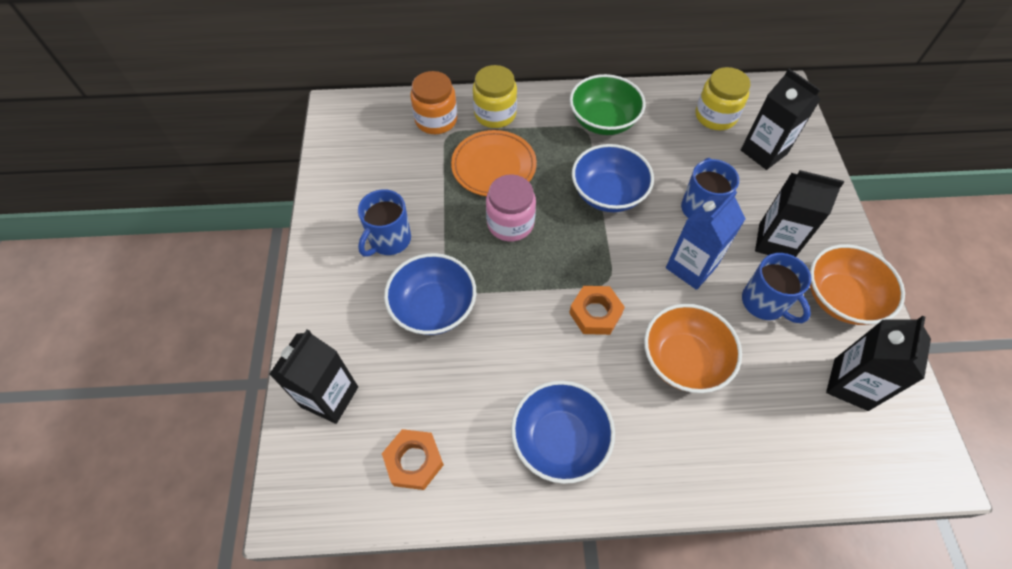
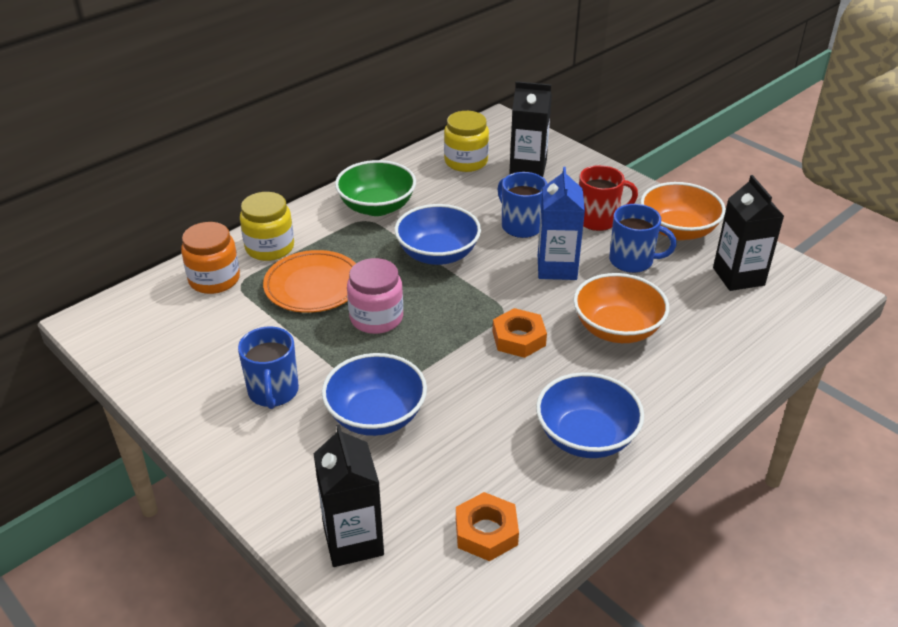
camera: 40 degrees left, 20 degrees down
(775, 242) = (598, 220): black carton -> red mug

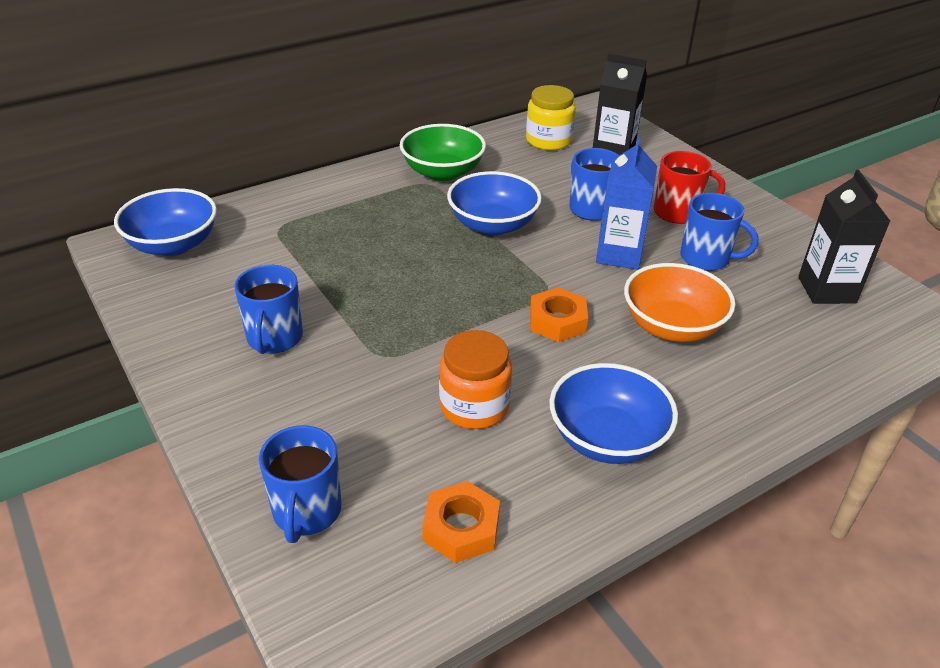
camera: 10 degrees right, 0 degrees up
(214, 279) = (254, 220): orange jar -> orange jar (474, 406)
(270, 247) = (320, 197): yellow jar -> none
(313, 286) = (352, 239): orange plate -> none
(353, 541) = (306, 512): black carton -> blue mug
(376, 318) = (408, 279): pink jar -> none
(376, 416) = (376, 379): blue bowl -> blue bowl (173, 244)
(678, 230) = (765, 234): orange bowl -> none

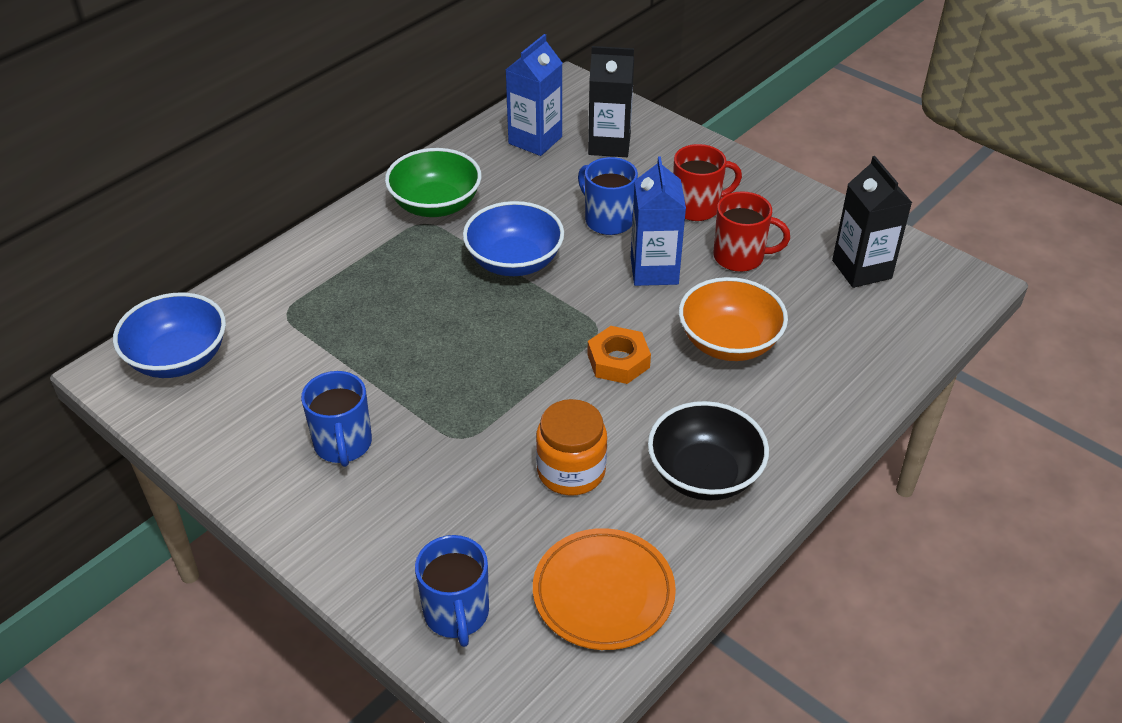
camera: 15 degrees left, 5 degrees up
(461, 528) = (603, 593): orange nut -> orange plate
(548, 140) = (535, 140): yellow jar -> blue carton
(607, 438) = (704, 474): blue bowl -> black bowl
(706, 258) = (740, 257): blue mug -> red mug

